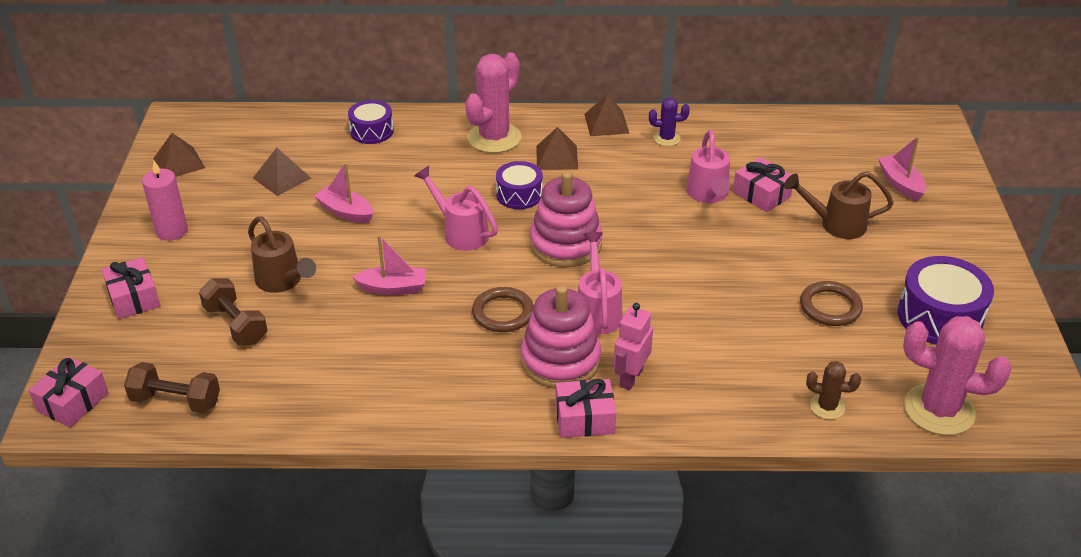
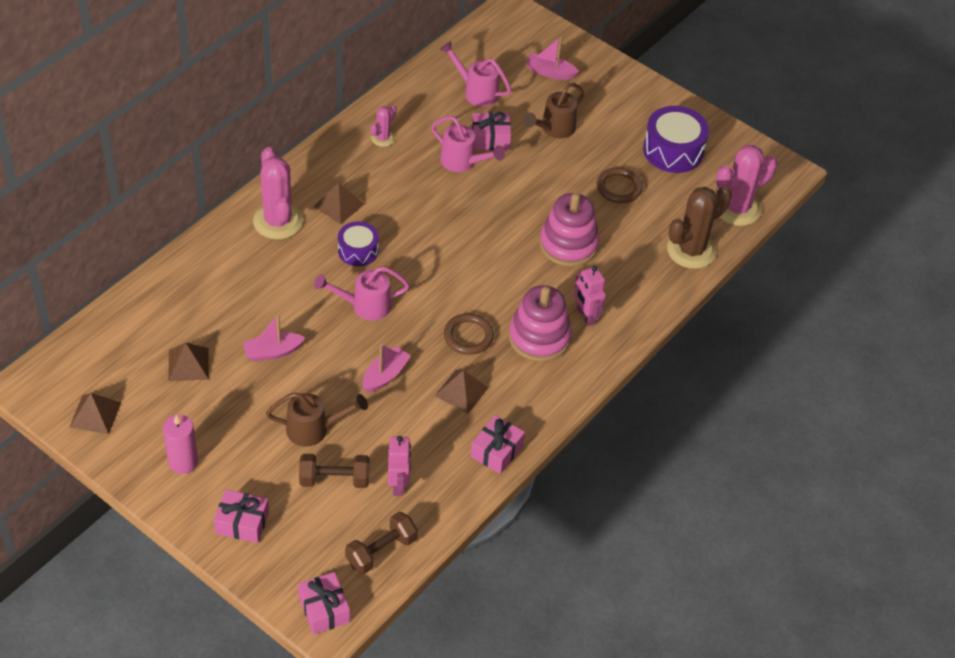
camera: 55 degrees left, 10 degrees up
(270, 367) = (398, 484): none -> pink robot
(372, 131) = (189, 281): purple drum -> none
(565, 244) = (435, 263): pink stacking toy -> pink stacking toy (568, 244)
(585, 419) = (598, 359): pink gift -> pink gift (496, 451)
(597, 311) = (514, 291): pink watering can -> pink watering can (476, 91)
(606, 123) = (330, 155): brown pyramid -> brown pyramid (461, 391)
(666, 138) = (383, 138): purple cactus -> pink cactus
(827, 407) = (691, 250): brown cactus -> brown cactus, size x1.99

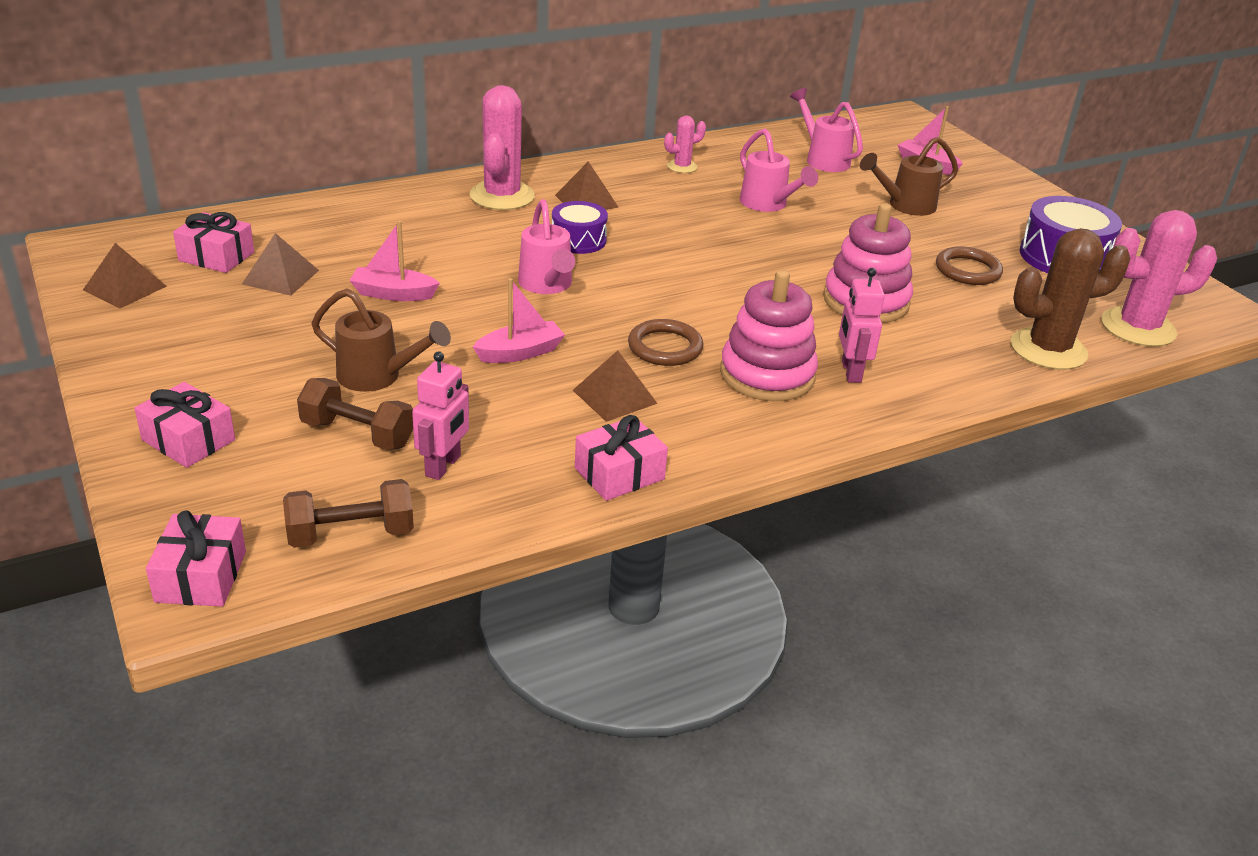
camera: 25 degrees right, 15 degrees down
(183, 462) = (179, 358): pink candle -> none
(364, 306) = (547, 285): pink watering can -> pink watering can turned 120 degrees counterclockwise
(490, 138) = (816, 195): pink gift -> pink gift (216, 256)

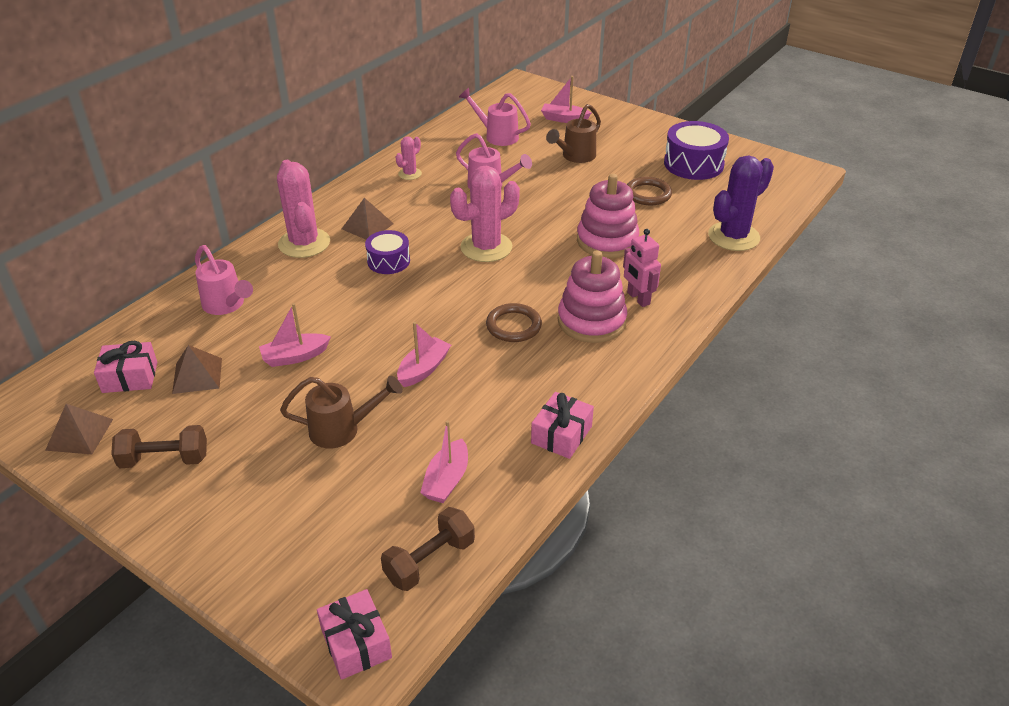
camera: 25 degrees left, 5 degrees up
(188, 440) = (250, 541): pink gift -> none
(357, 434) = (367, 481): brown dumbbell -> brown dumbbell (164, 459)
(443, 466) = (447, 480): pink robot -> pink boat
(547, 285) = (397, 307): pink watering can -> pink watering can (227, 305)
(614, 397) = (512, 378): brown pyramid -> none
(1048, 349) = (733, 237): brown cactus -> purple cactus
(1138, 328) = (769, 201): pink cactus -> pink cactus (486, 247)

